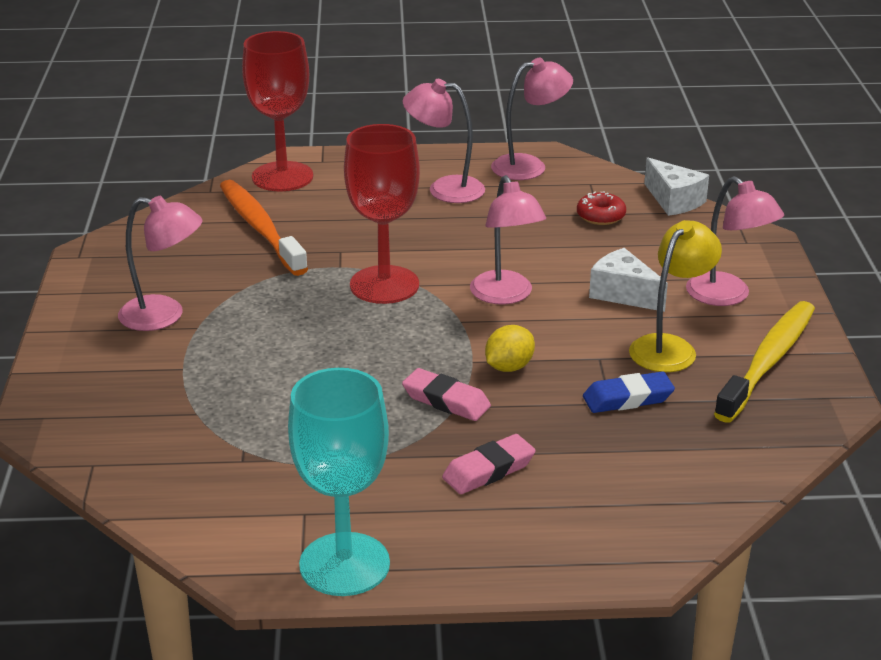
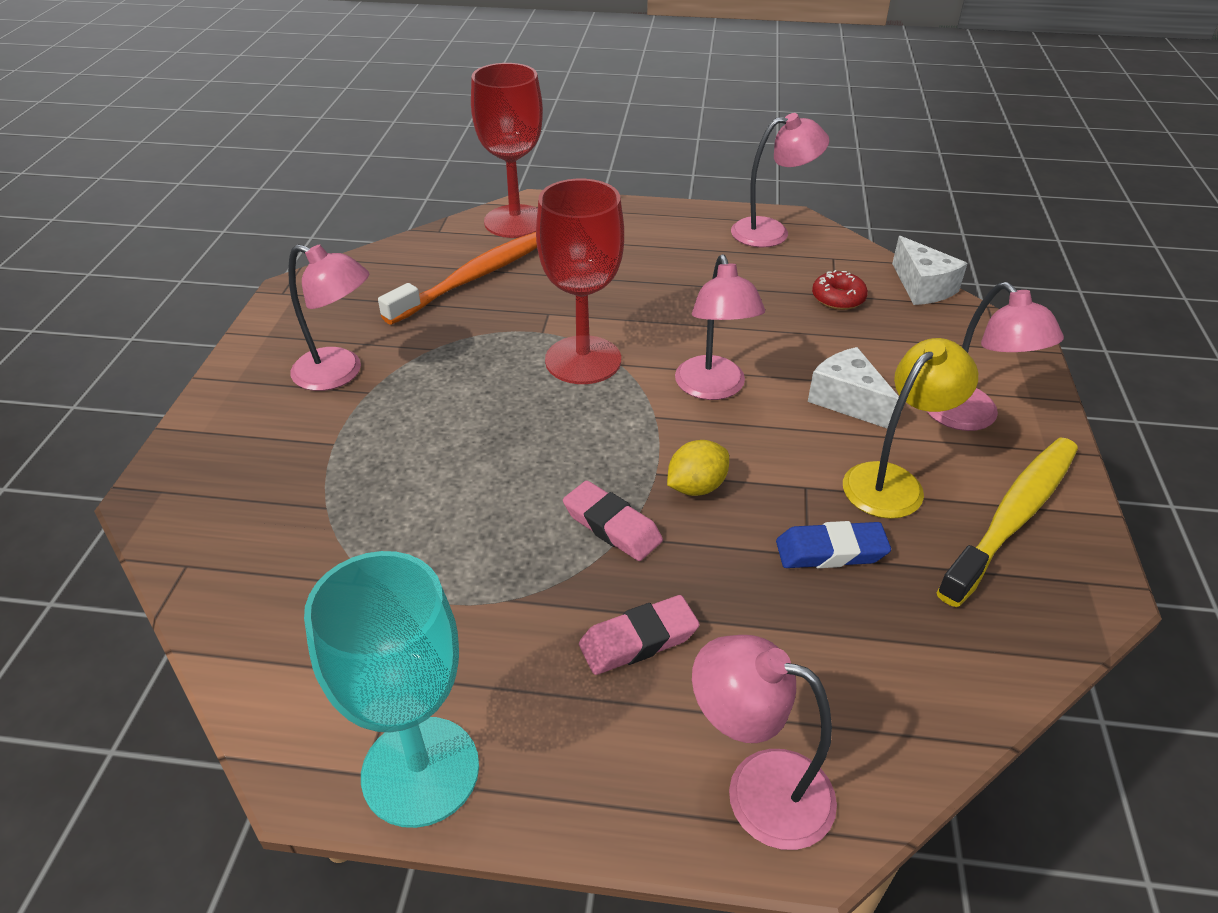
camera: 10 degrees right, 10 degrees up
(260, 228) = (474, 278): orange toothbrush -> orange toothbrush turned 60 degrees clockwise
(444, 189) = (676, 250): pink lamp -> pink lamp (758, 789)

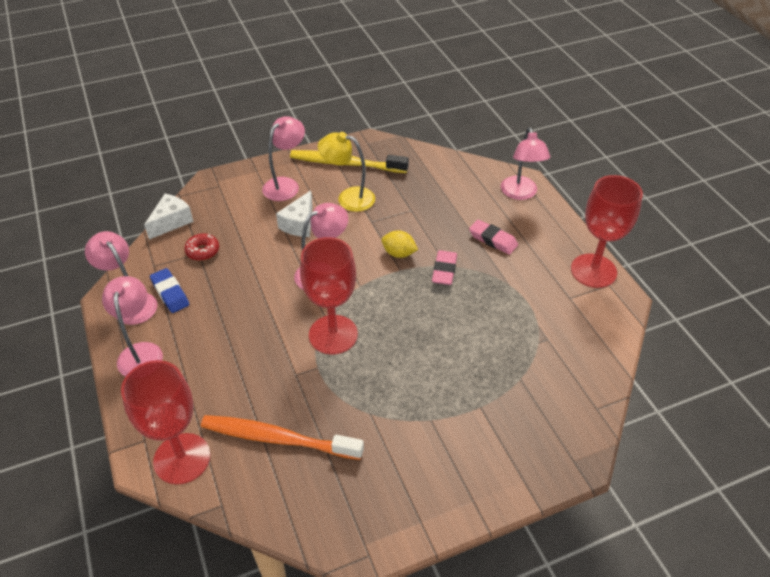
camera: 120 degrees left, 5 degrees up
(339, 373) = (426, 446): pink lamp -> pink lamp (141, 352)
(420, 771) = (593, 271): turquoise goblet -> red goblet
(831, 551) = (404, 204): blue eraser -> blue eraser (170, 293)

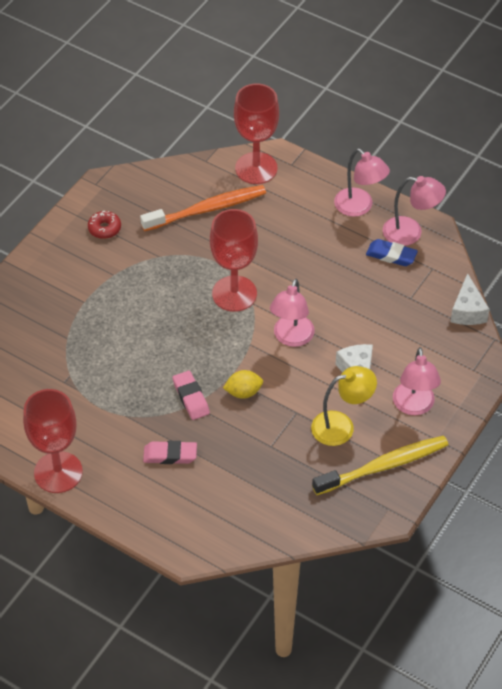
camera: 145 degrees right, 5 degrees up
(202, 251) = (409, 301): red donut -> red donut (104, 228)
(520, 193) = (179, 529): pink lamp -> none

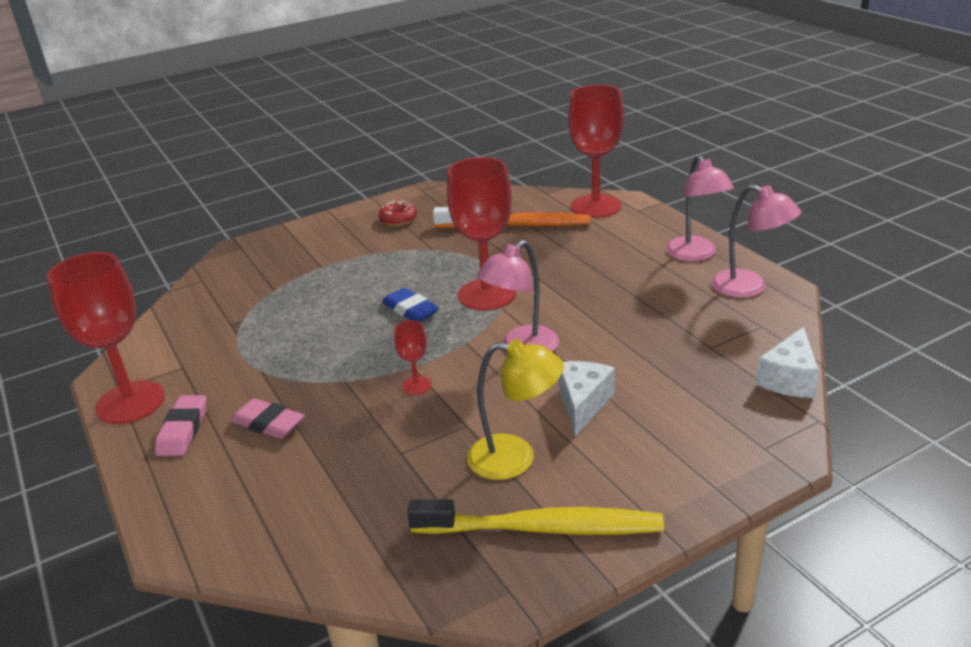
camera: 30 degrees right, 20 degrees down
(191, 397) = (349, 374): pink eraser -> pink eraser (183, 430)
(243, 392) = (416, 385): yellow lemon -> red goblet
(391, 255) = (710, 302): blue eraser -> blue eraser (410, 310)
(414, 406) = (640, 466): pink lamp -> none

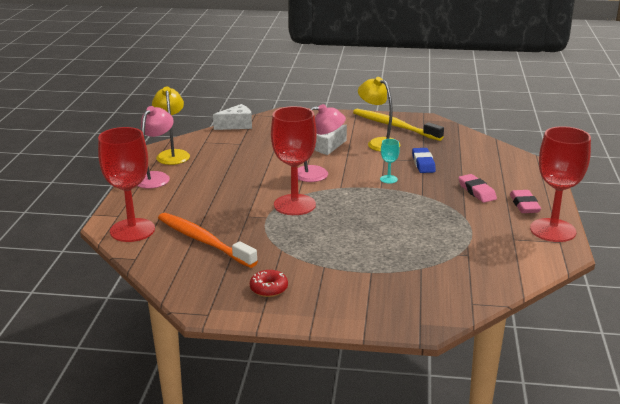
camera: 145 degrees left, 5 degrees down
(183, 430) = (524, 205): pink eraser -> pink eraser turned 45 degrees counterclockwise
(410, 310) = (348, 215): blue eraser -> blue eraser (423, 163)
(416, 385) = (388, 179): red goblet -> turquoise goblet
(749, 288) = (172, 154): pink lamp -> yellow lamp

